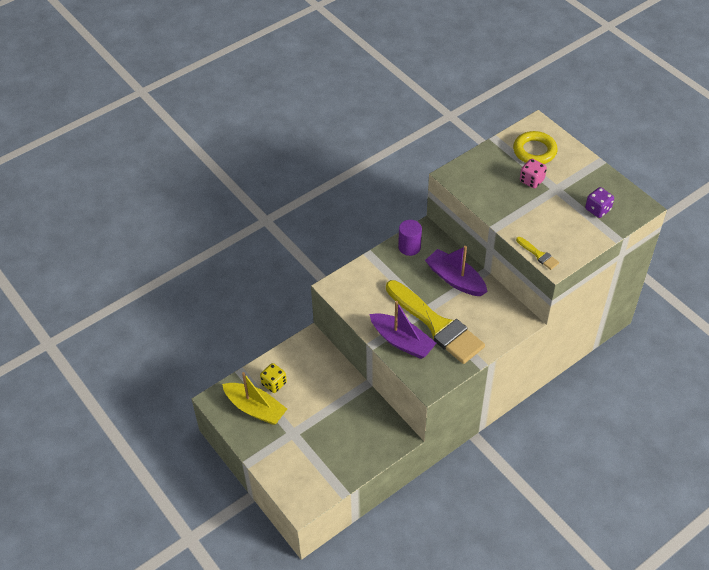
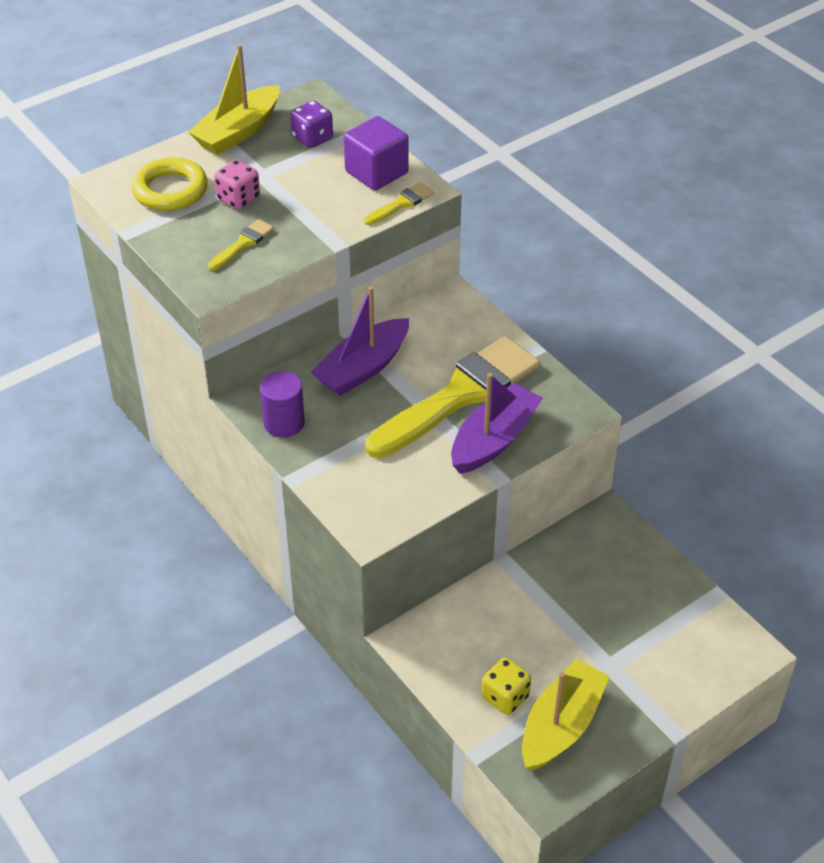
camera: 90 degrees left, 5 degrees down
(491, 186) = (243, 244): none -> yellow brush
(568, 242) = (376, 172): none -> purple cube
(597, 175) = (238, 131): none -> yellow boat

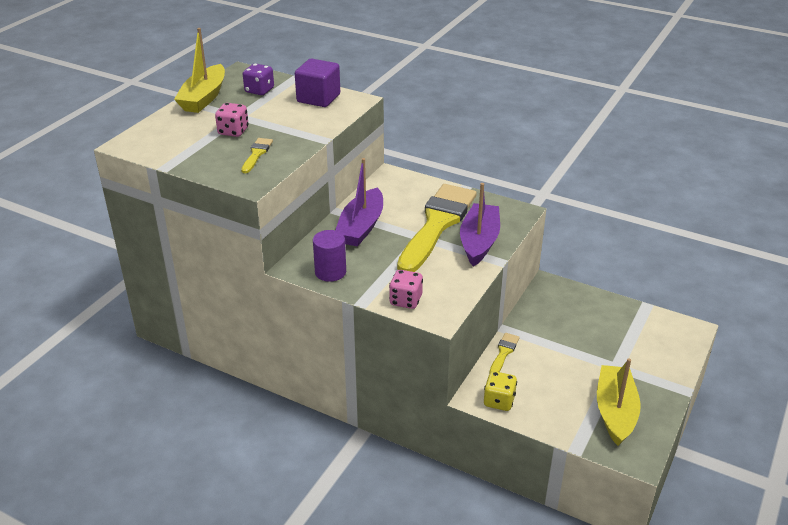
camera: 25 degrees left, 10 degrees down
(170, 190) = (179, 138): yellow ring -> none
(345, 494) = (405, 300): none -> pink dice
(401, 204) = (349, 110): yellow brush -> yellow brush (503, 353)
(505, 697) = (567, 408): yellow dice -> yellow dice (499, 401)

